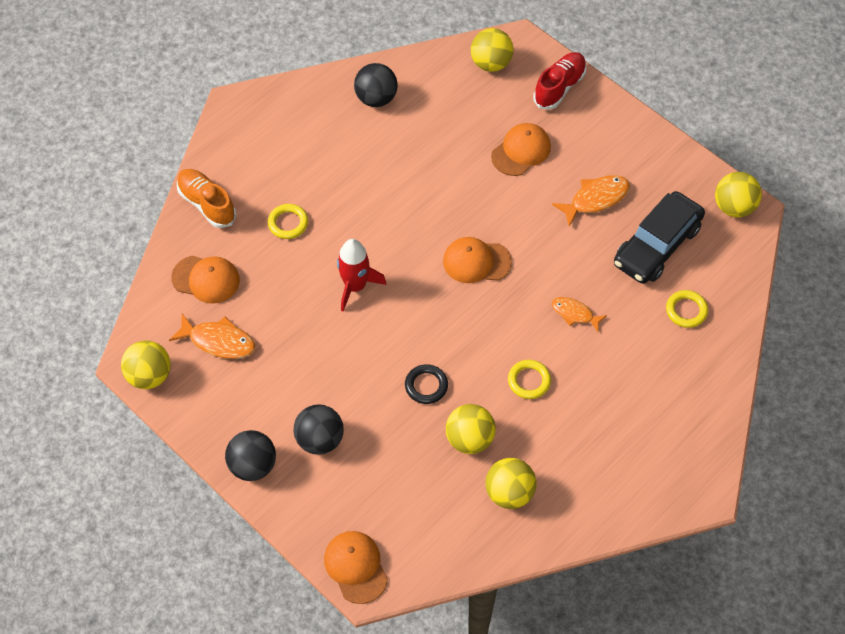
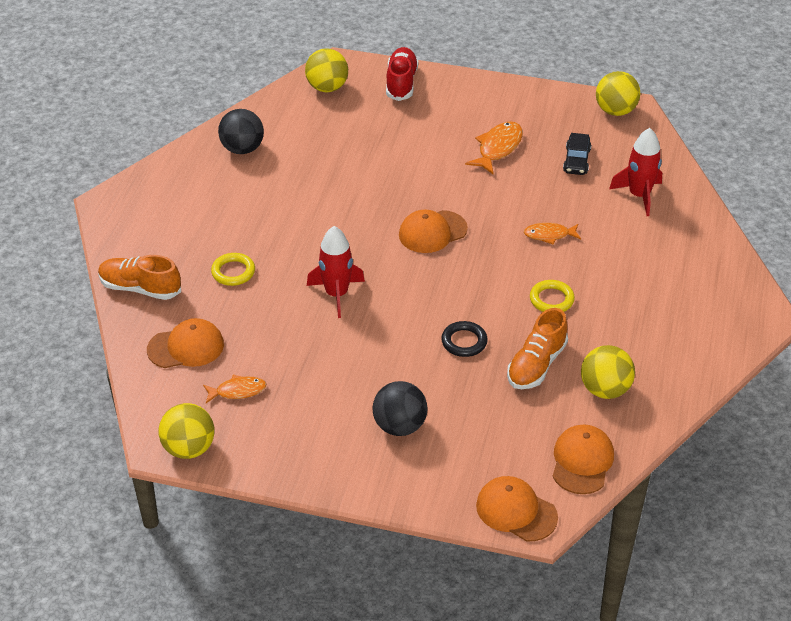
camera: 30 degrees left, 15 degrees down
(218, 341) = (238, 391): orange fish -> orange fish, size x0.66
(253, 465) = (351, 475): black ball -> none
(469, 439) = (536, 365): yellow ball -> orange shoe
(521, 151) = (405, 139): orange cap -> orange cap (582, 461)
(657, 246) = (576, 160): black car -> black car, size x0.52
(686, 310) = (639, 195): yellow ring -> red rocket

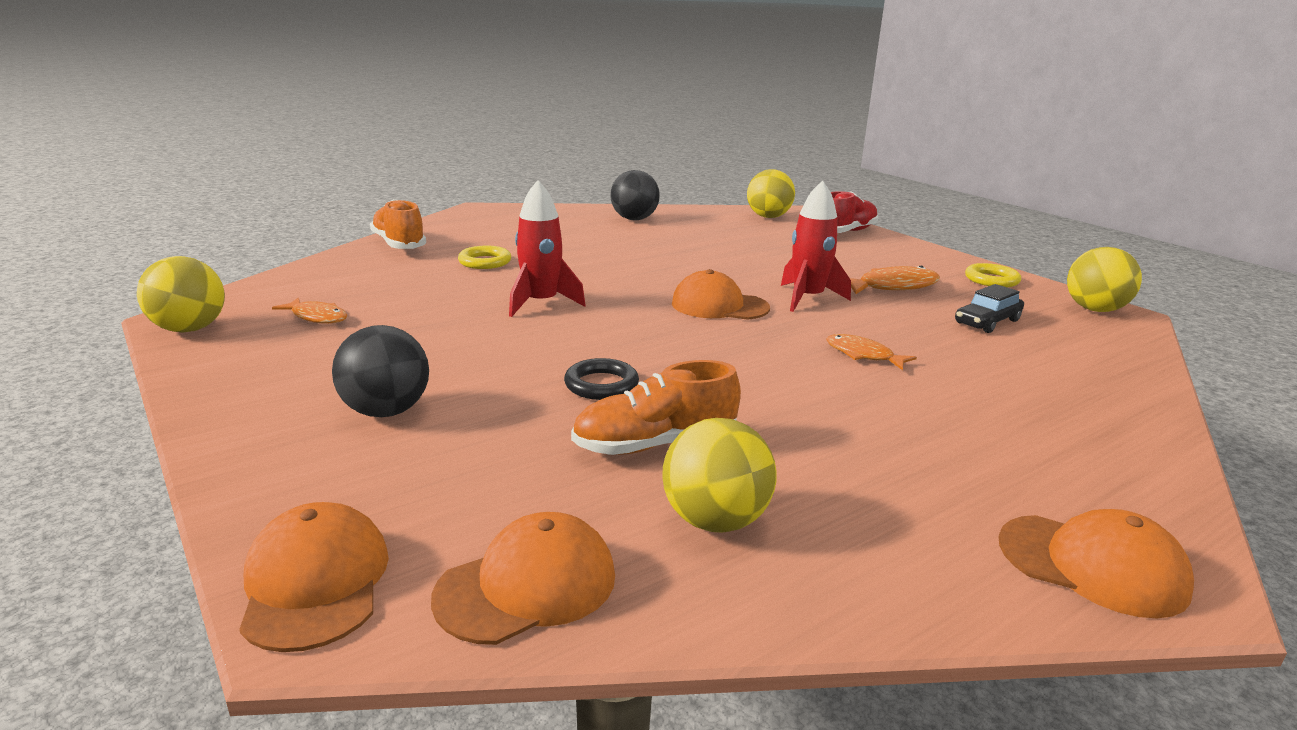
camera: 40 degrees right, 20 degrees down
(186, 347) = (349, 280): orange cap -> orange cap (1092, 565)
(551, 299) = (780, 401): yellow ring -> yellow ring (991, 280)
(639, 195) = (1050, 372): red rocket -> red rocket (807, 298)

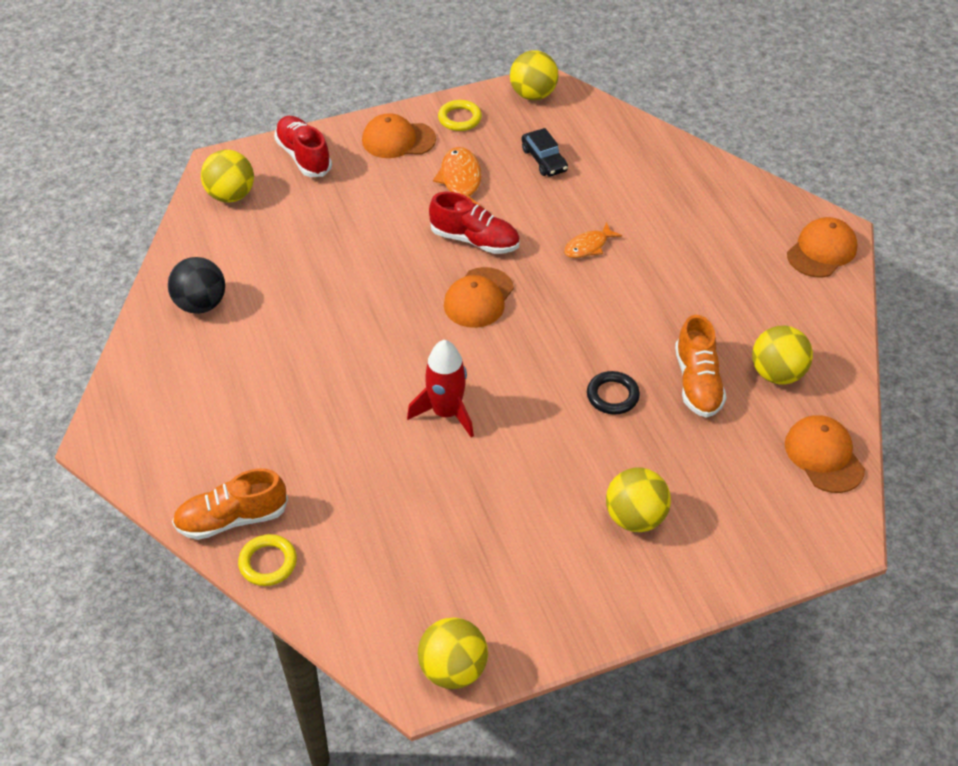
camera: 75 degrees left, 25 degrees up
(315, 582) = (816, 540): orange cap -> orange cap (398, 140)
(317, 317) = (444, 574): orange fish -> none
(386, 411) = (635, 517): black ball -> yellow ball
(485, 262) = (317, 446): yellow ring -> yellow ring (268, 563)
(807, 298) = (475, 240): red rocket -> red shoe

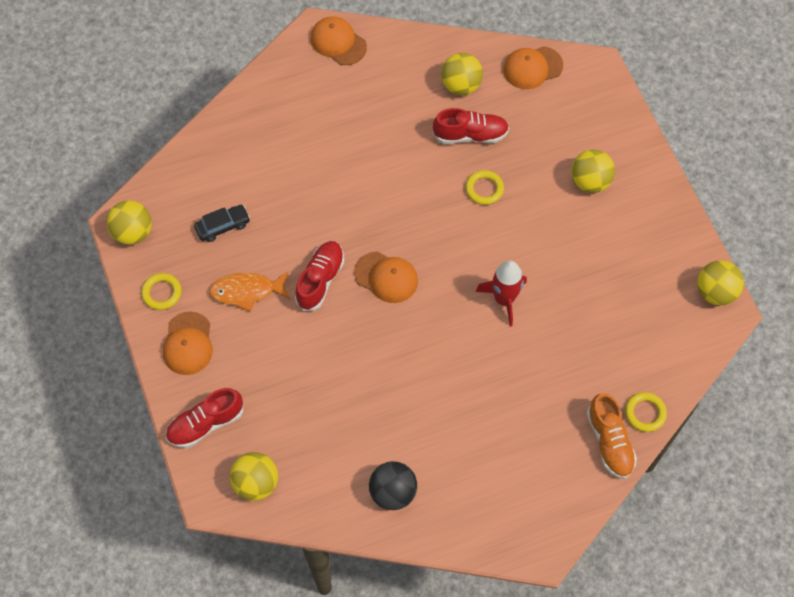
camera: 90 degrees left, 15 degrees up
(588, 246) = (329, 197): orange fish -> none
(612, 395) = (484, 189): black ring -> yellow ring
(697, 383) = (470, 135): orange shoe -> red shoe

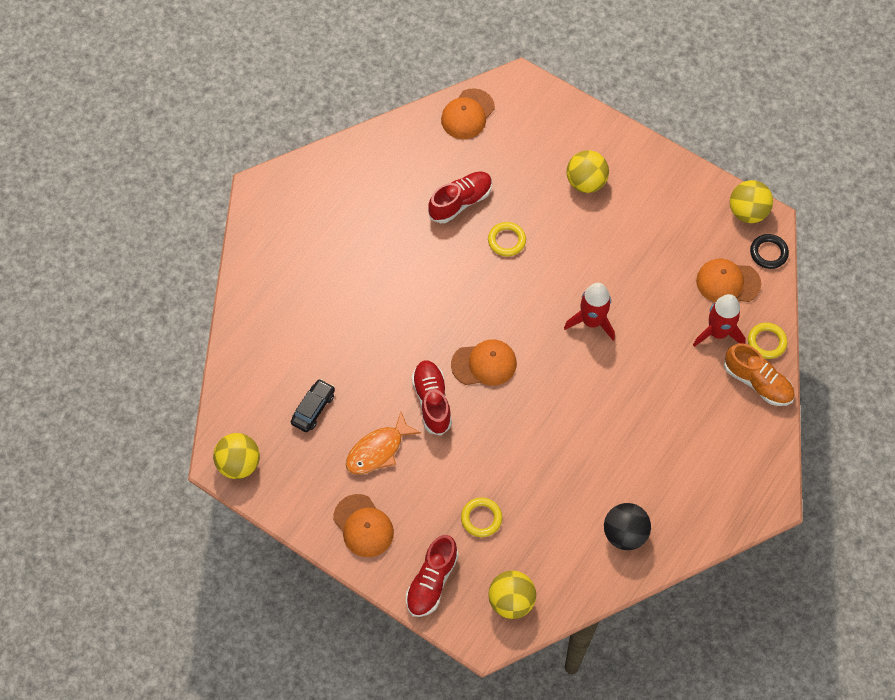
camera: 35 degrees left, 0 degrees up
(162, 293) = (306, 498): yellow ring -> yellow ring (481, 518)
(338, 42) = (286, 189): orange cap -> orange cap (727, 282)
(460, 85) = (420, 165): yellow ball -> none
(607, 377) = (718, 332): none -> red rocket
(707, 338) = (768, 253): none -> black ring

